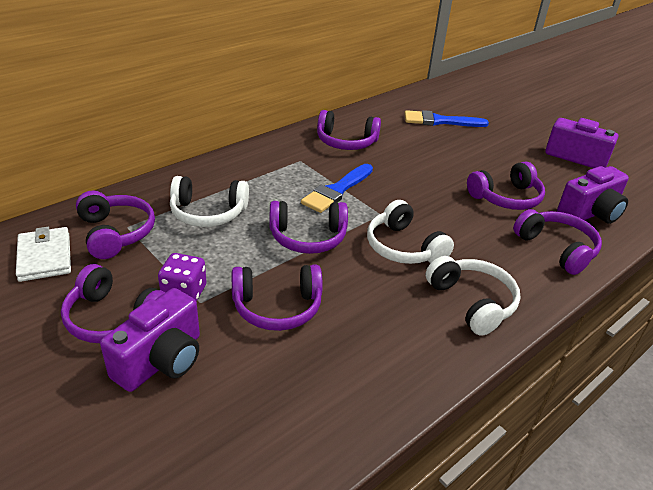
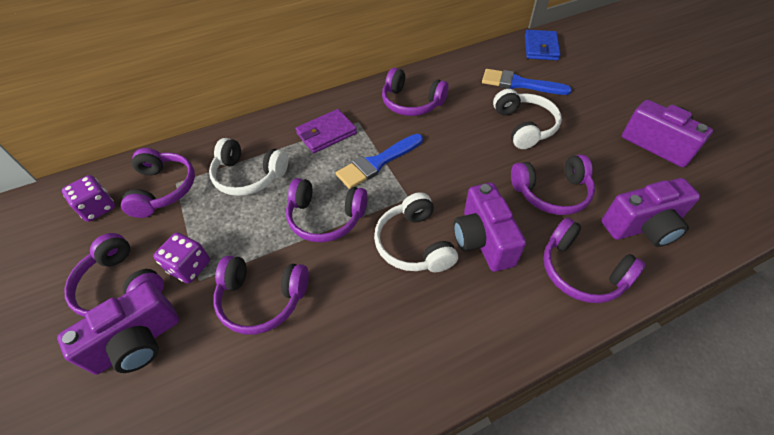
camera: 20 degrees right, 15 degrees up
(45, 257) = (98, 208): white wallet -> purple dice
(272, 172) = (326, 133): none -> purple wallet
(446, 93) = (540, 48): none -> blue wallet
(464, 238) = (483, 240): none -> purple camera
(472, 302) = (456, 328): white headphones -> white headphones (524, 126)
(556, 249) = (581, 271): purple headphones -> purple headphones turned 150 degrees clockwise

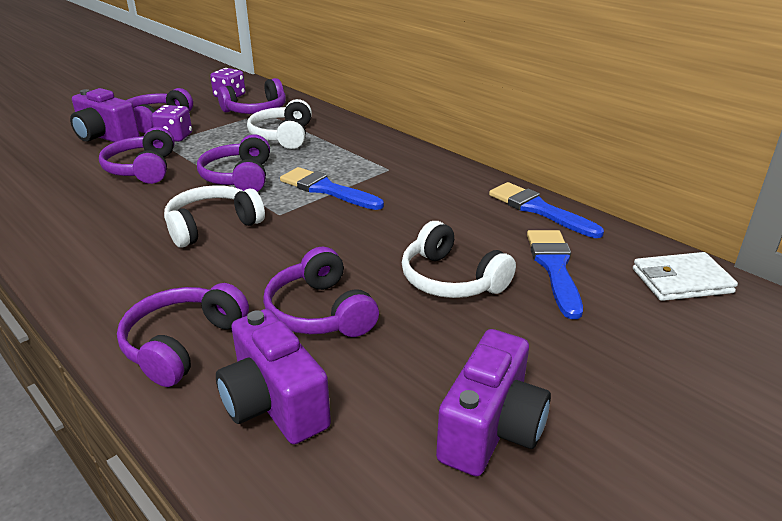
camera: 70 degrees right, 20 degrees down
(326, 133) = (360, 157): purple wallet -> none
(411, 103) = (445, 193): purple headphones -> none
(450, 70) = (538, 209): none -> blue brush
(483, 240) = (224, 266): purple camera -> none
(524, 126) = (451, 279): white headphones -> white headphones turned 75 degrees clockwise
(540, 48) = (681, 281): blue wallet -> white wallet

